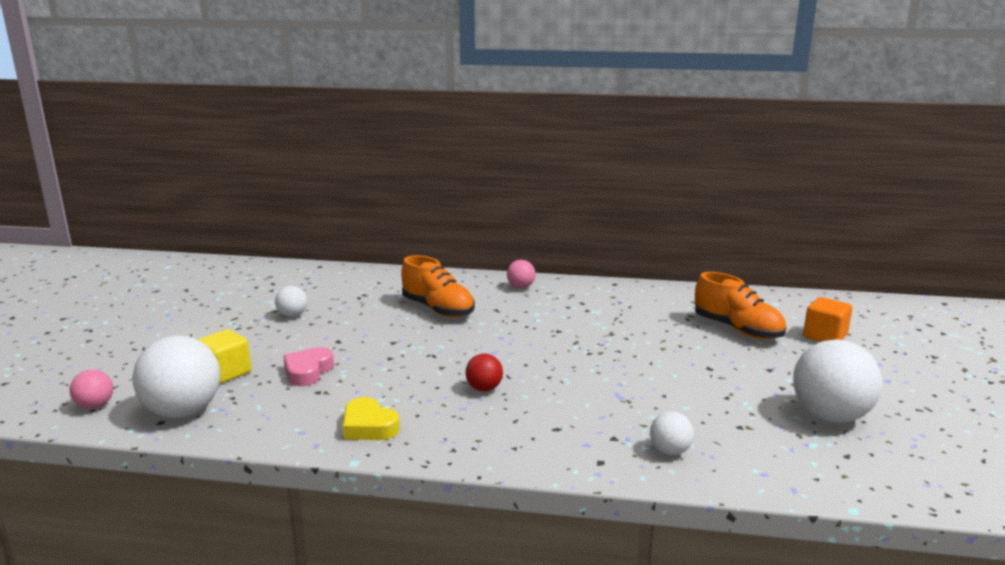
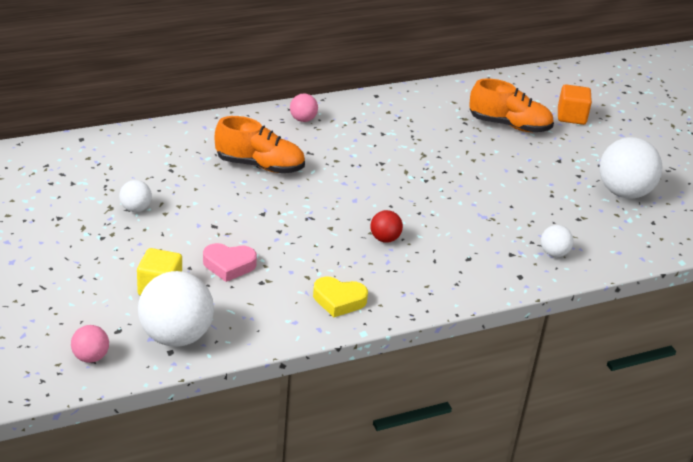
camera: 35 degrees left, 15 degrees up
(308, 371) = (229, 265): pink heart -> pink heart turned 75 degrees counterclockwise

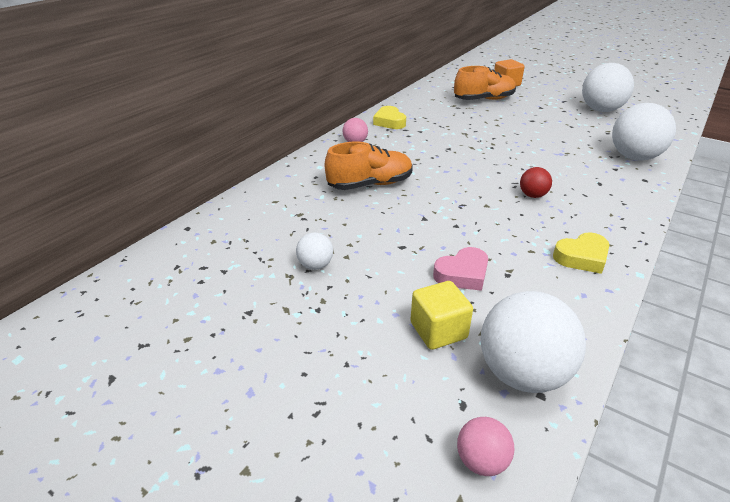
camera: 30 degrees left, 0 degrees up
(367, 110) = (389, 122): none -> yellow heart
(554, 253) = (634, 157): white ball -> white ball, size x2.04

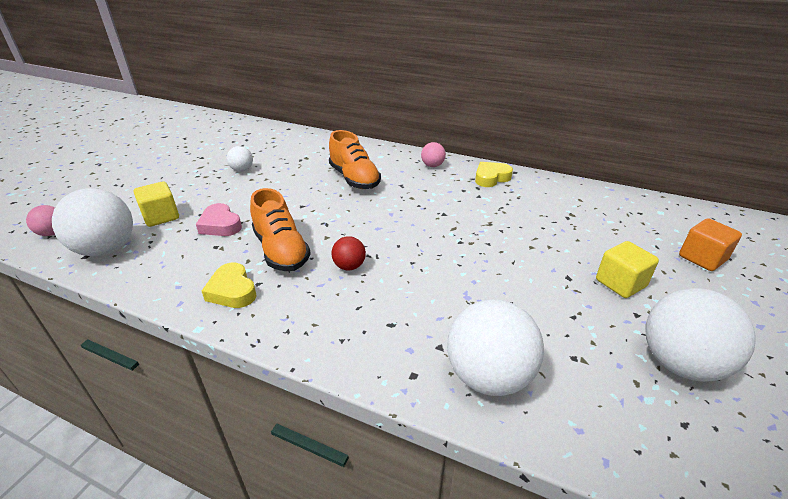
camera: 80 degrees right, 0 degrees up
(483, 100) = (612, 237): orange shoe -> orange shoe (281, 250)
(535, 108) = (620, 283): none -> yellow cube

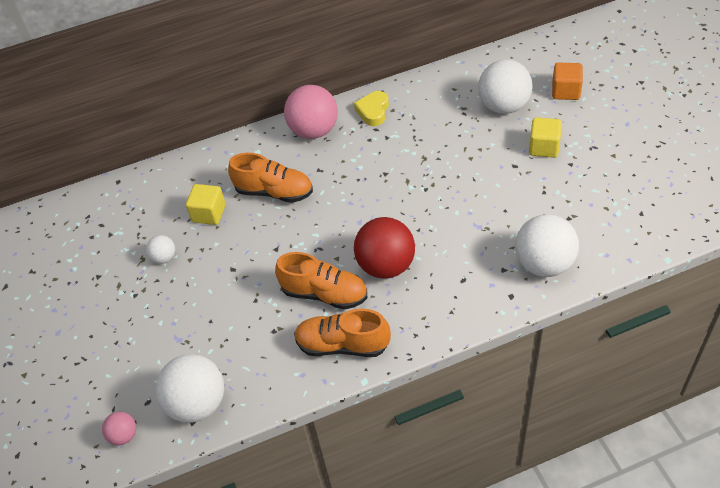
camera: 40 degrees left, 15 degrees up
(161, 217) = (184, 349): yellow cube -> yellow cube (209, 213)
(220, 225) = (245, 314): pink heart -> none
(232, 291) = (342, 345): yellow heart -> orange shoe
(349, 266) = (386, 265): red ball -> red ball, size x2.04
(432, 165) = (314, 131): pink ball -> pink ball, size x2.04
(680, 363) = (613, 180): white ball -> white ball (503, 106)

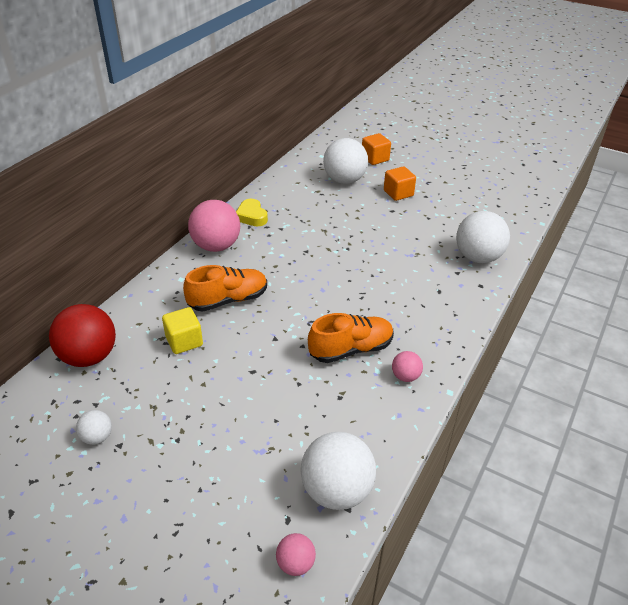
camera: 45 degrees left, 10 degrees down
(164, 257) = (176, 395): white ball -> white ball (97, 437)
(342, 345) = (405, 376): orange shoe -> pink ball
(386, 265) = (376, 308): red ball -> red ball (89, 357)
(543, 147) = (398, 193): yellow cube -> orange cube

